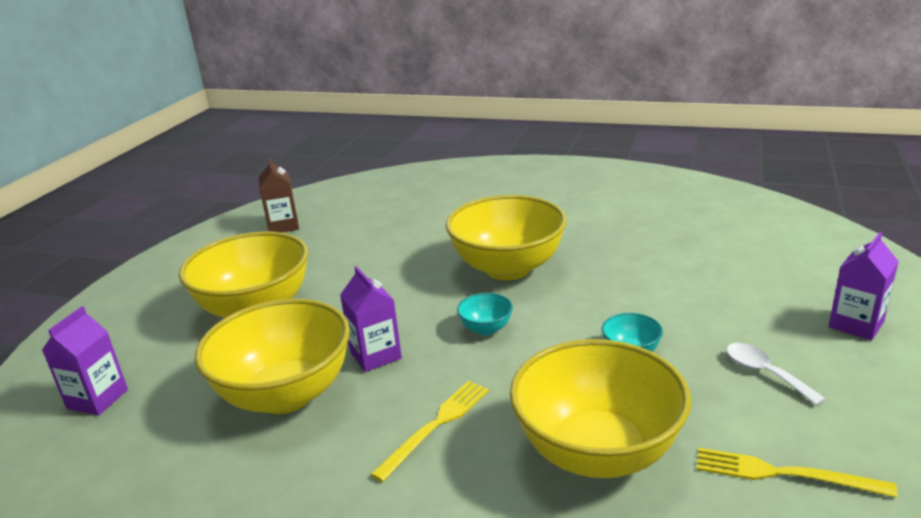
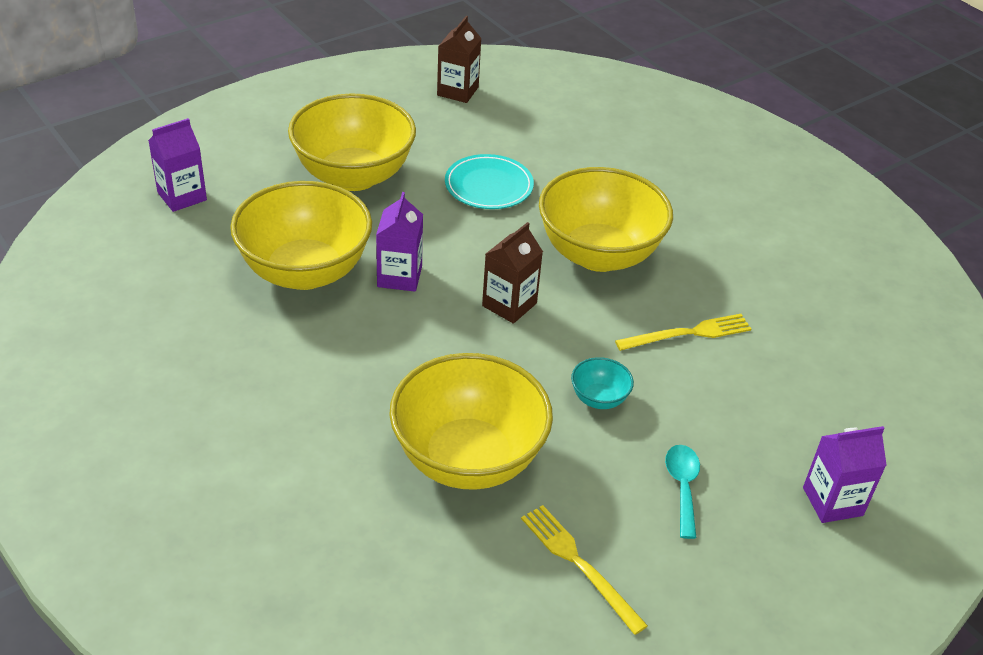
camera: 30 degrees right, 15 degrees up
(376, 267) = (488, 186): none -> turquoise plate
(436, 426) = (380, 364): yellow fork -> yellow fork (688, 333)
(486, 328) = (509, 304): turquoise bowl -> brown carton
(764, 373) = (682, 487): white spoon -> turquoise spoon

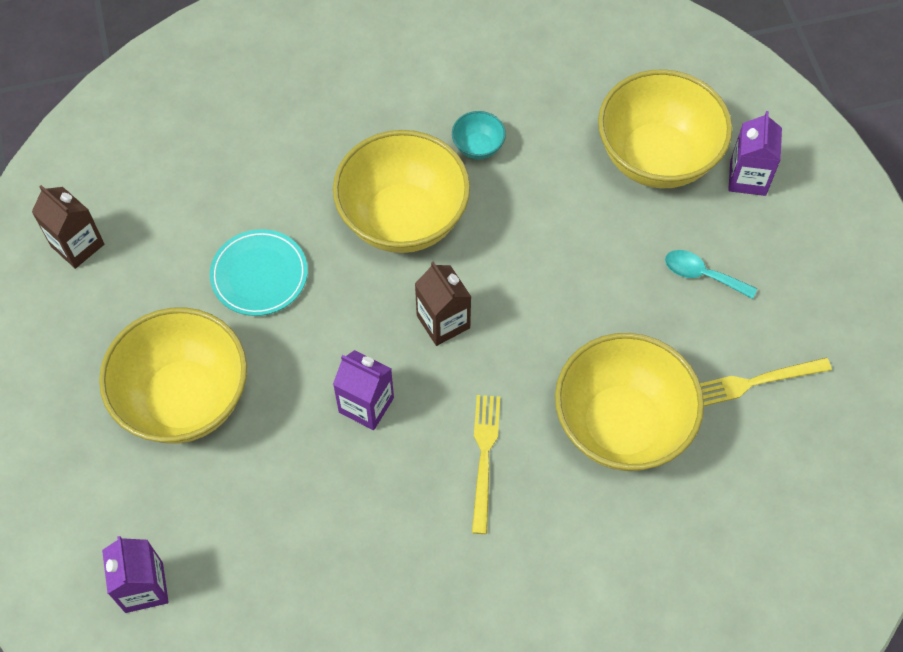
camera: 65 degrees left, 20 degrees up
(305, 271) = (323, 491): yellow bowl -> yellow bowl (656, 157)
(599, 399) = (587, 295): turquoise bowl -> turquoise bowl (478, 147)
(688, 333) = (534, 193): yellow fork -> yellow fork (484, 457)

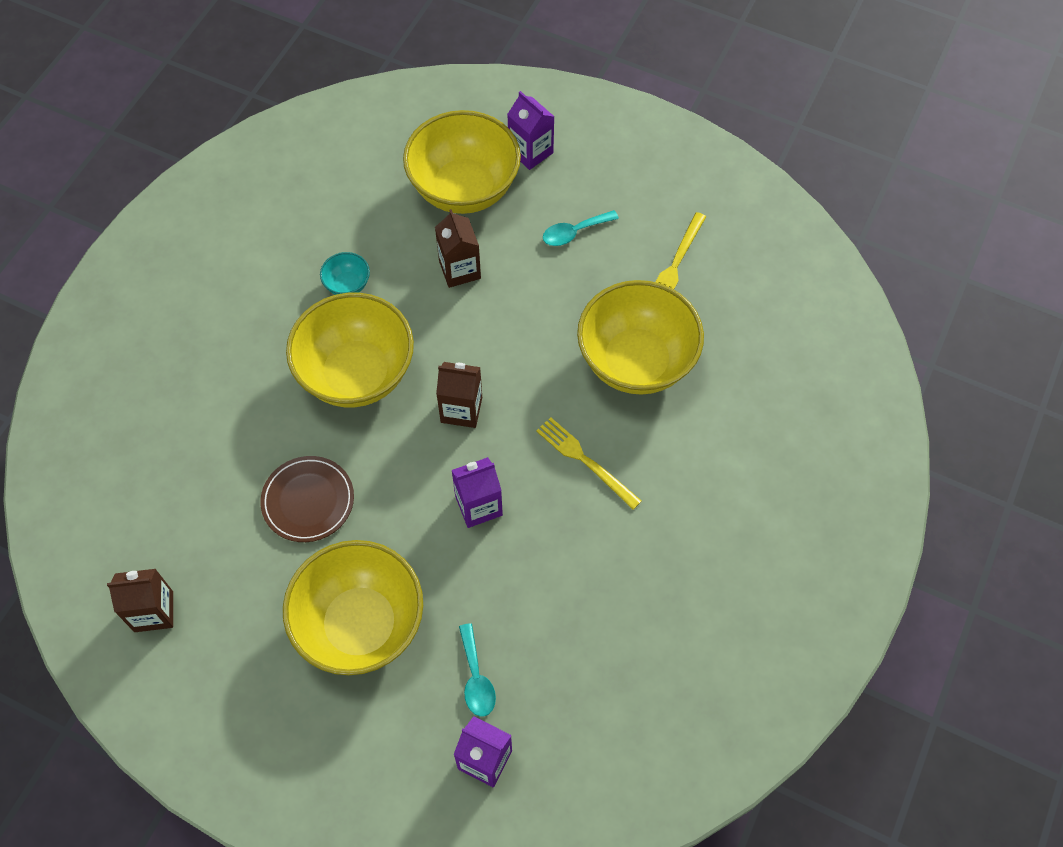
camera: 50 degrees left, 0 degrees up
(209, 524) = (476, 678): none -> turquoise spoon
(259, 275) = (308, 501): turquoise plate -> brown plate
(574, 216) = (459, 270): none -> brown carton

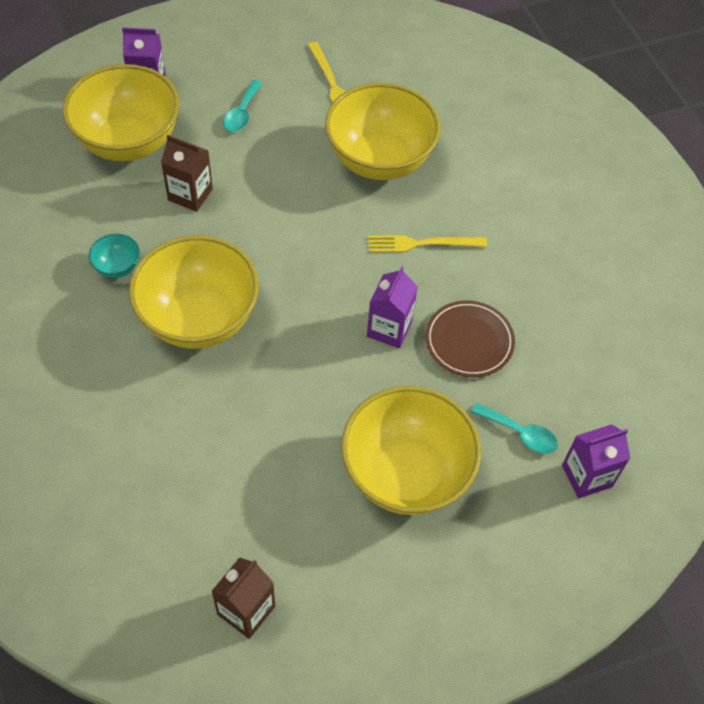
camera: 50 degrees left, 5 degrees down
(308, 501) = (268, 430): brown plate -> brown plate (469, 341)
(461, 409) = (302, 280): brown carton -> none

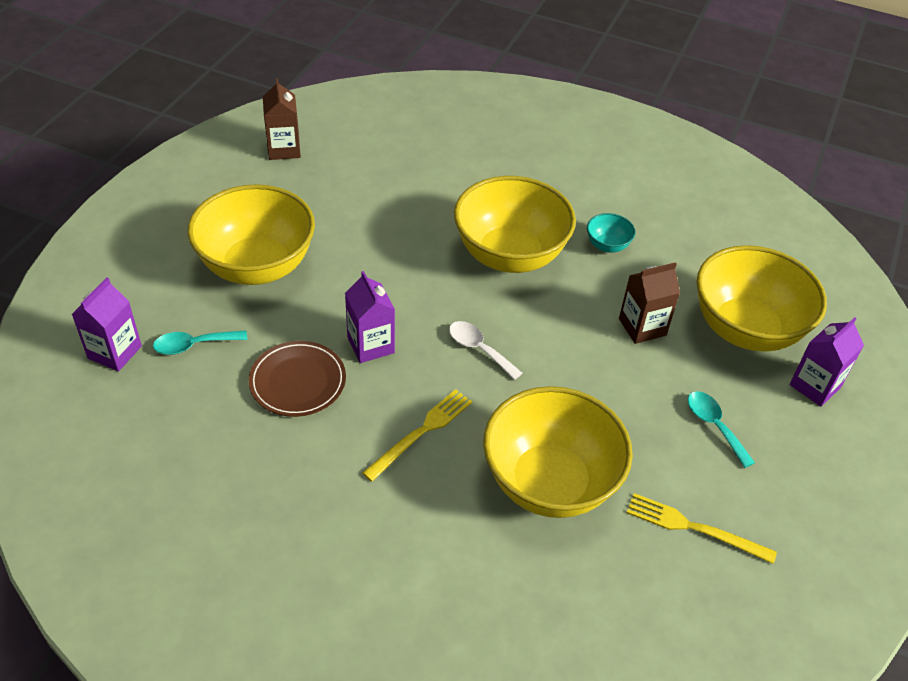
camera: 135 degrees right, 10 degrees down
(318, 266) = (479, 349): none -> white spoon

